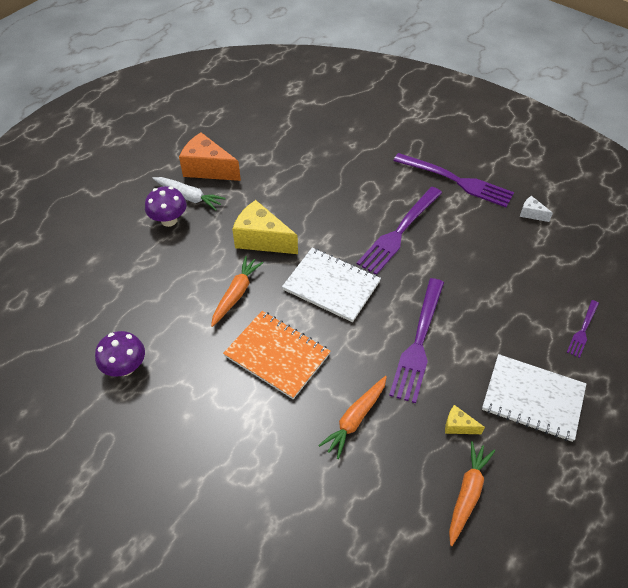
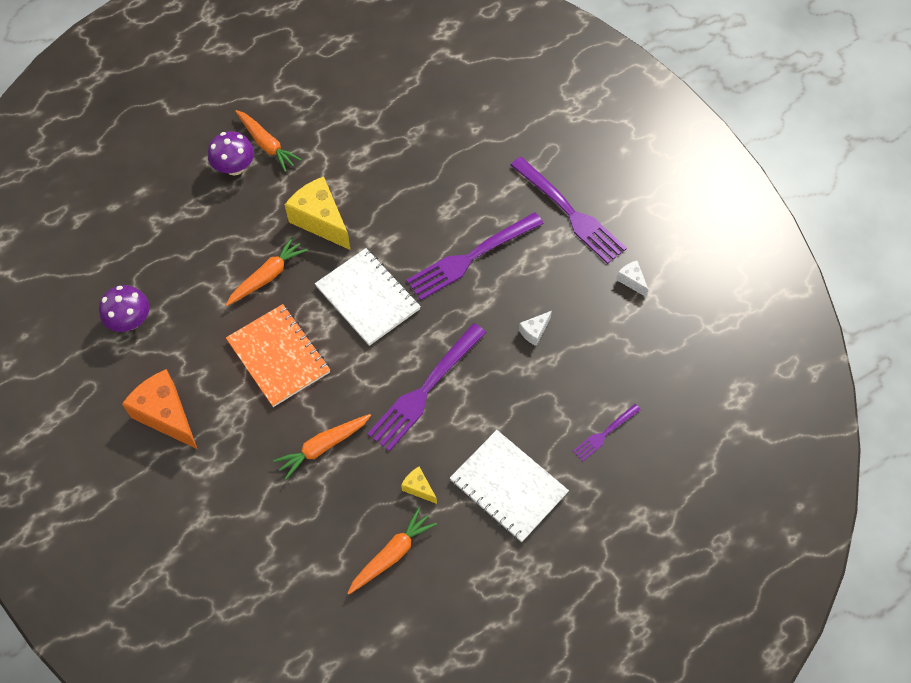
camera: 20 degrees right, 10 degrees up
(189, 197) = (267, 144): white carrot -> orange carrot
(208, 169) = (301, 114): orange cheese -> orange cheese (166, 415)
(480, 271) = (534, 331): none -> white cheese

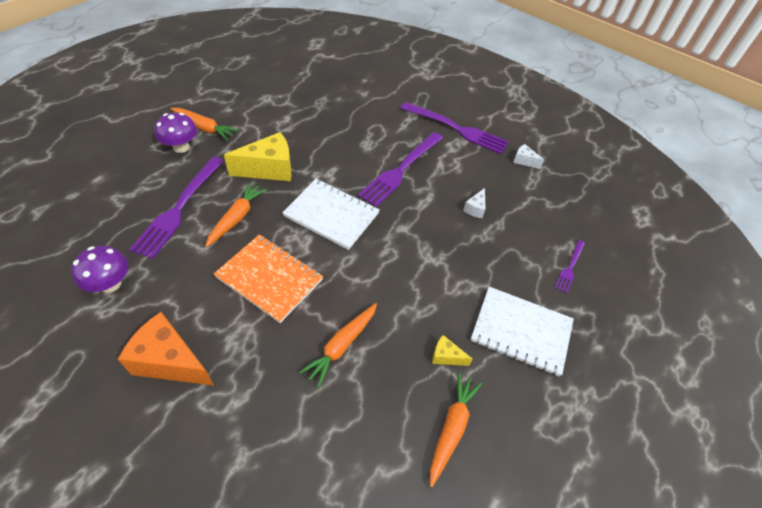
camera: 25 degrees left, 10 degrees down
(321, 221) = (269, 169): yellow cheese -> yellow cheese turned 135 degrees clockwise
(425, 390) = (411, 273): purple fork -> purple fork (179, 209)

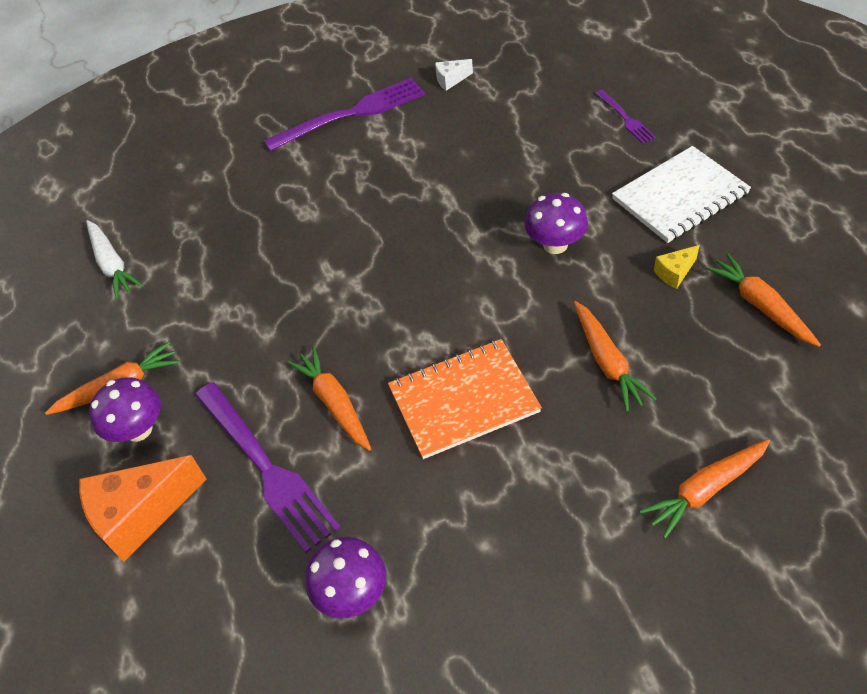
camera: 45 degrees left, 0 degrees up
(170, 361) = (528, 550): orange cheese -> orange cheese (140, 514)
(261, 453) = (705, 490): none -> orange carrot
(269, 169) = (270, 336): yellow cheese -> none
(281, 88) = (112, 265): none -> white carrot
(331, 215) = (403, 297): white notebook -> none
(400, 170) = (379, 198): purple fork -> none
(424, 274) = (555, 244): none -> purple mushroom
(475, 208) = (491, 156): white cheese -> none

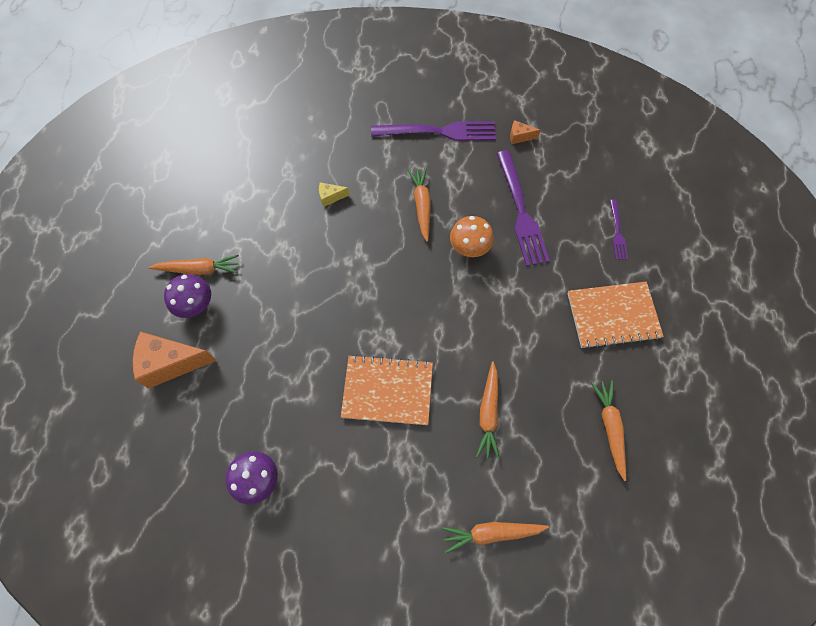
camera: 20 degrees right, 15 degrees up
(112, 265) = (235, 175): white carrot -> none
(267, 468) = (252, 372): purple fork -> purple fork (521, 212)
(334, 403) = (312, 350): orange carrot -> orange carrot (421, 205)
(451, 80) = (519, 137): white cheese -> orange cheese
(465, 207) = (469, 248): none -> orange mushroom
(555, 244) = (509, 308): purple mushroom -> none
(674, 273) = (571, 372): yellow cheese -> yellow cheese (330, 197)
(679, 196) = (613, 315): white notebook -> orange notebook

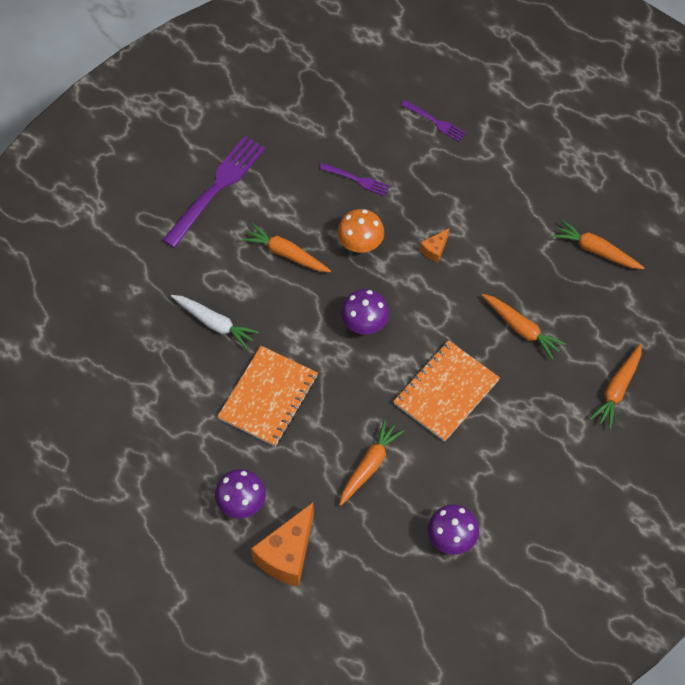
camera: 55 degrees left, 5 degrees down
(199, 269) = (203, 481): orange carrot -> orange carrot (369, 465)
(330, 197) = (214, 323): yellow cheese -> white carrot
(404, 293) = (364, 324): none -> purple mushroom
(519, 137) = (278, 127): orange cheese -> orange cheese (435, 249)
(521, 212) = (357, 180): purple fork -> purple fork, size x0.50
(613, 315) = (507, 180): orange notebook -> orange notebook (268, 397)

